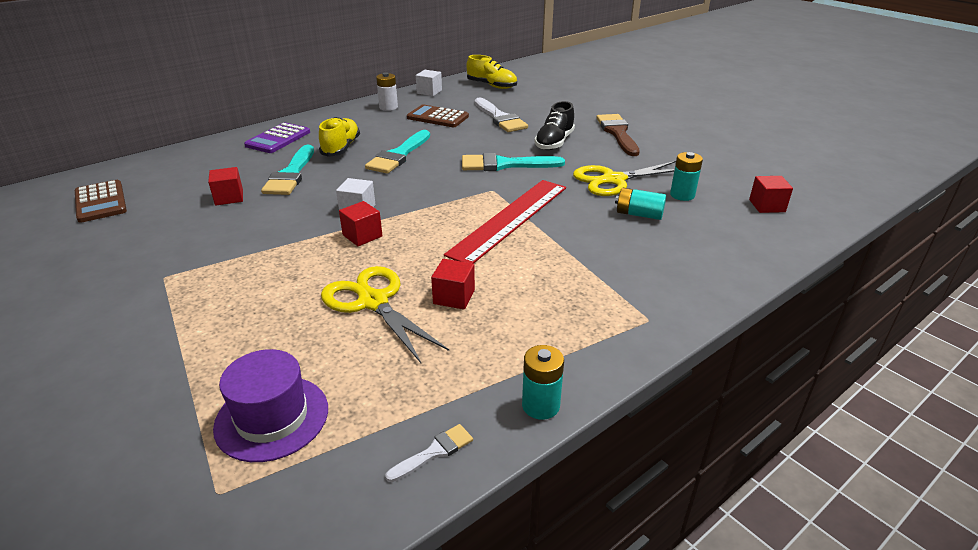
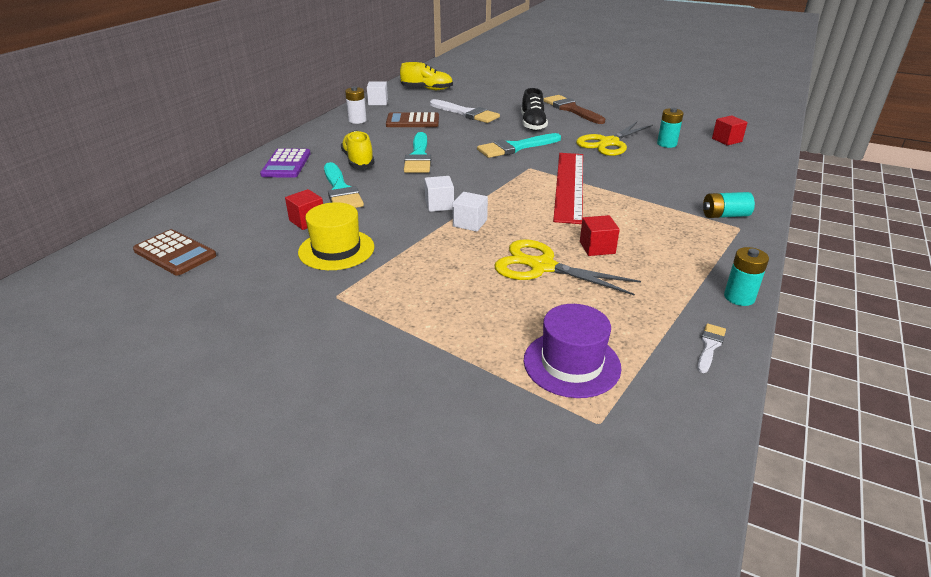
camera: 25 degrees left, 0 degrees up
(218, 232) = (336, 249): none -> yellow hat
(362, 236) = (470, 223): red cube -> white cube
(639, 214) = (654, 163): turquoise battery -> turquoise battery (724, 215)

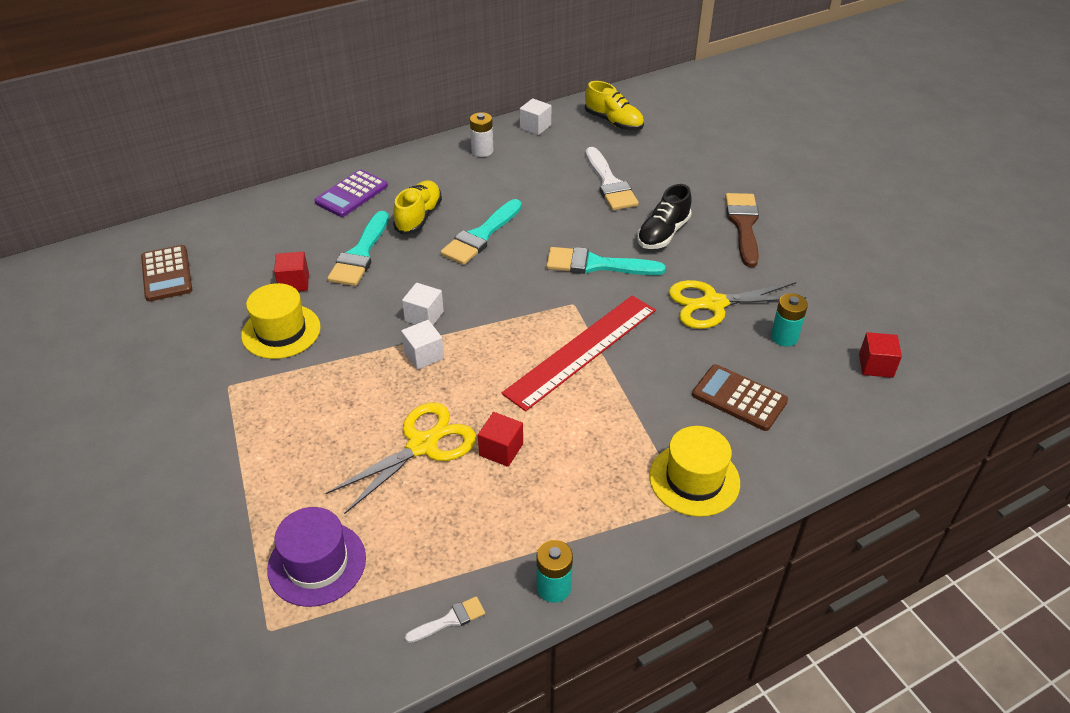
camera: 35 degrees right, 10 degrees up
(412, 121) = (536, 175): brown calculator -> brown calculator (739, 398)
(542, 267) = (422, 445): yellow scissors -> yellow scissors turned 75 degrees clockwise
(724, 215) = (694, 479): turquoise battery -> yellow hat

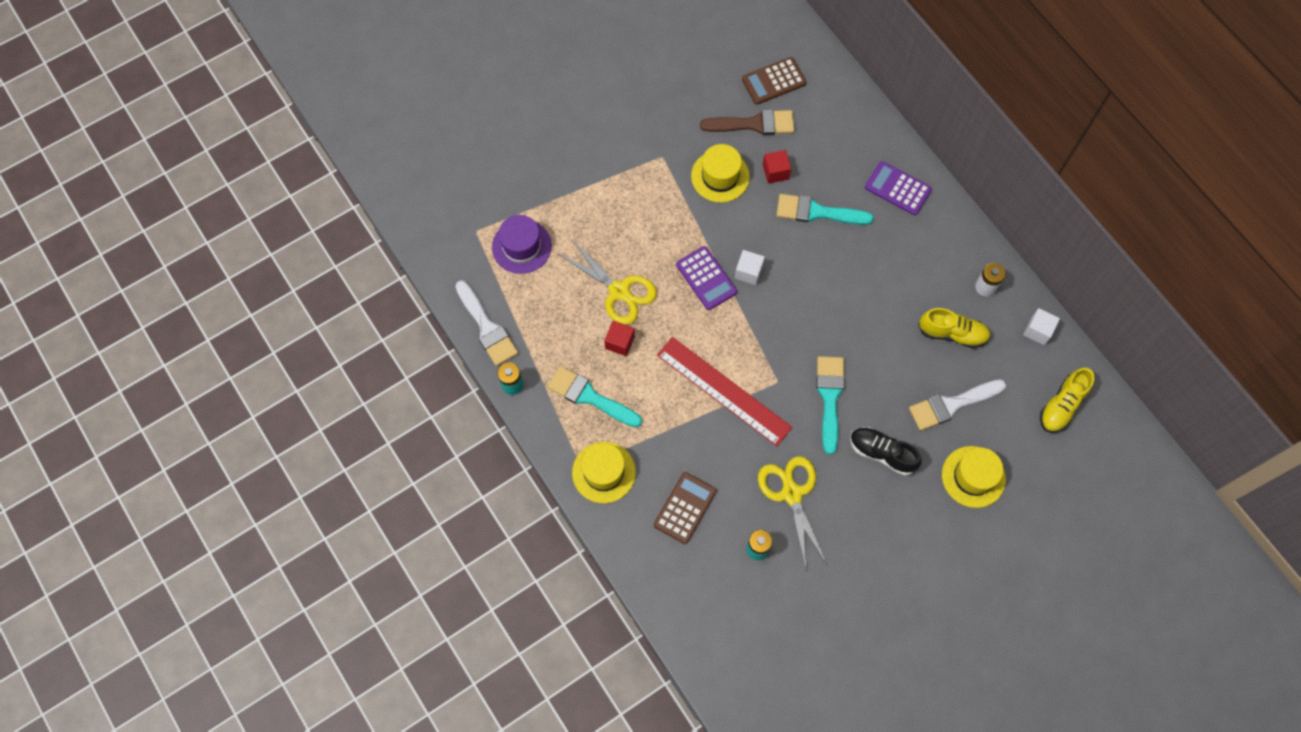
camera: 85 degrees right, 25 degrees up
(419, 217) = (874, 248): yellow shoe -> yellow shoe (952, 333)
(424, 355) = (706, 278): white cube -> purple calculator
(450, 620) = (487, 327): white brush -> white brush, size x2.01
(481, 236) = (855, 301): turquoise brush -> turquoise brush (589, 397)
(687, 178) = (973, 476): none -> yellow hat
(743, 225) = (906, 525): brown brush -> brown brush (754, 124)
(876, 365) = (732, 619): red cube -> none

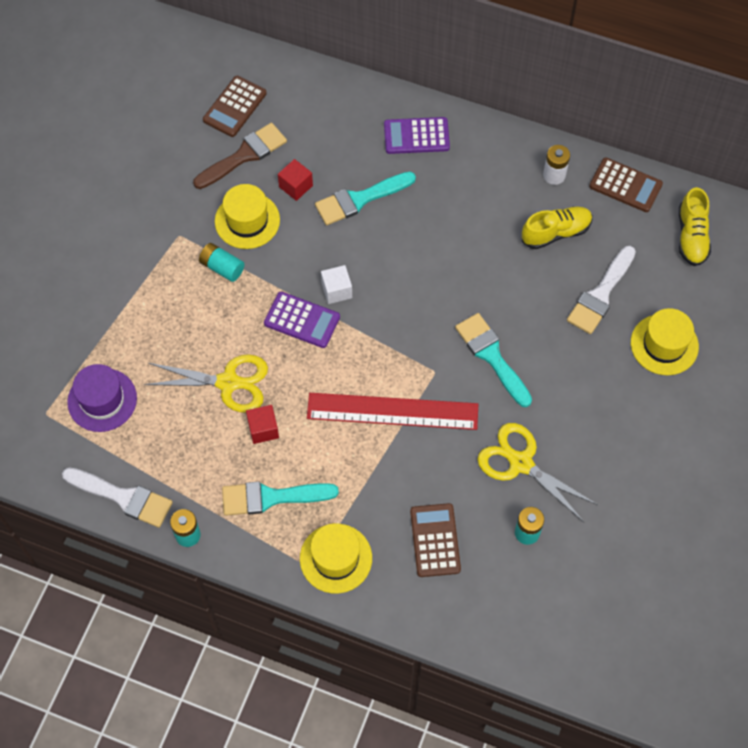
camera: 35 degrees left, 5 degrees down
(676, 201) = (222, 267): none -> turquoise battery
(882, 453) = (572, 375): black shoe -> none
(1038, 331) = (625, 185): white cube -> brown calculator

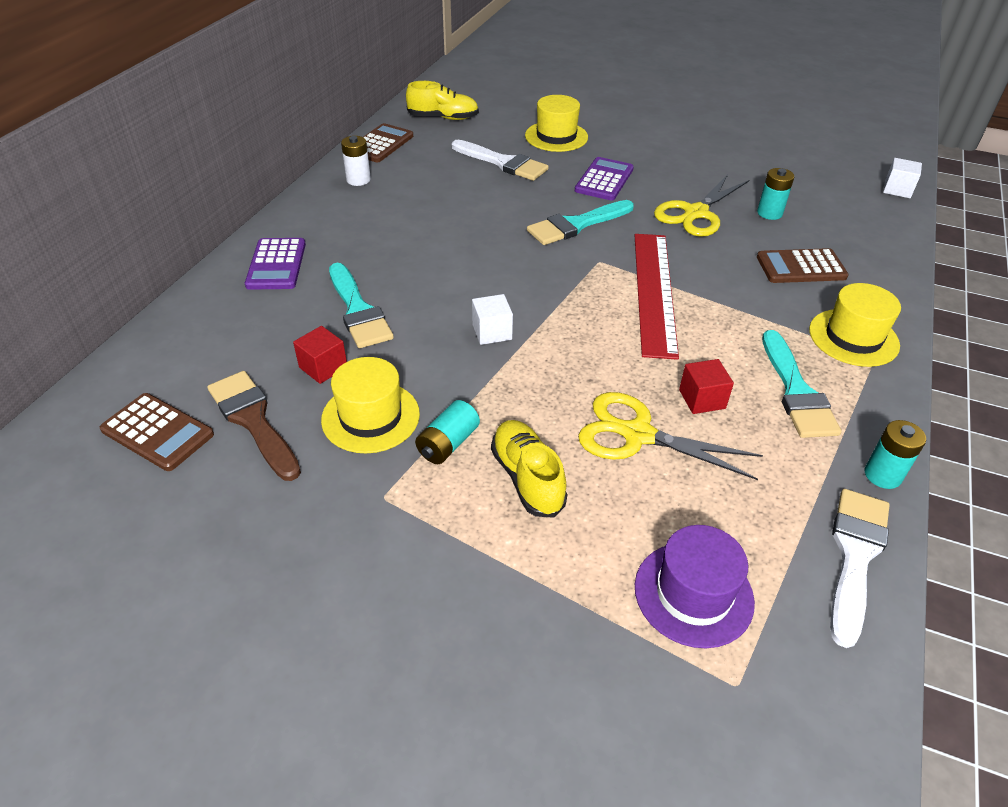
camera: 90 degrees left, 20 degrees down
(228, 382) = (638, 435): yellow scissors -> yellow scissors turned 75 degrees counterclockwise
(302, 320) = (536, 363): purple calculator -> purple calculator (604, 180)
(556, 233) = (429, 182): yellow shoe -> yellow shoe (527, 478)
(587, 678) = (897, 189): none -> white cube

